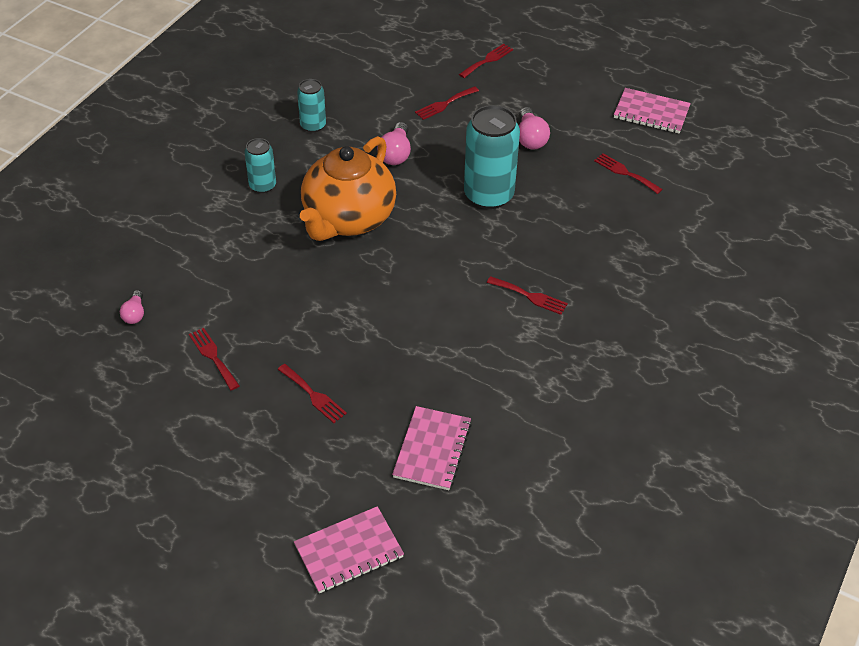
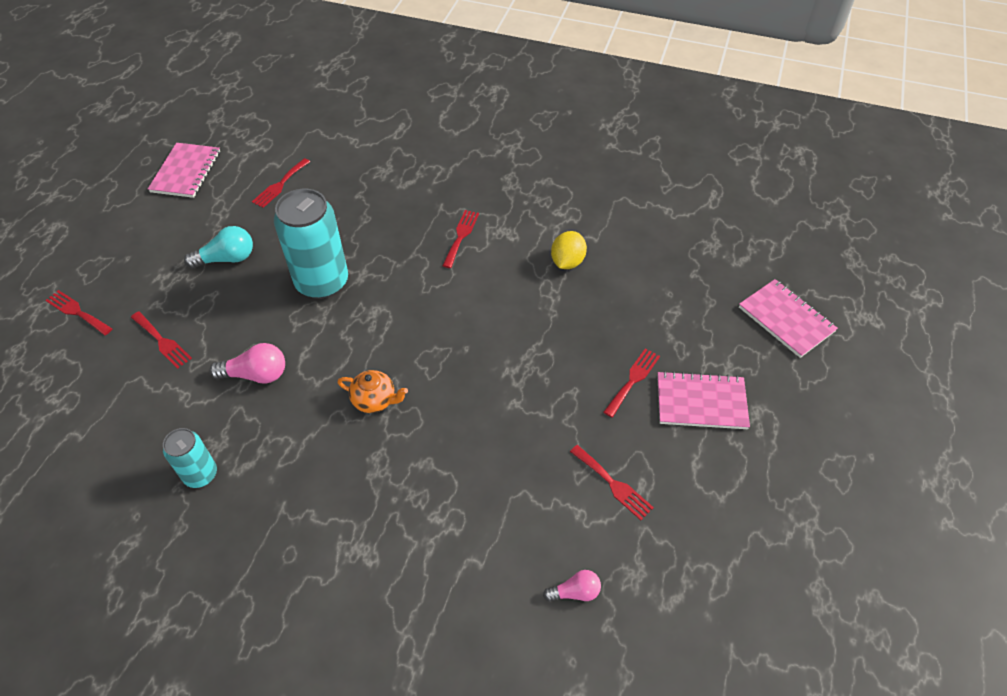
camera: 100 degrees left, 5 degrees up
(213, 356) = (613, 484): red fork -> red fork turned 90 degrees counterclockwise
(262, 185) = (324, 506): turquoise can -> none
(348, 219) = (375, 400): orange teapot -> orange teapot, size x0.41
(432, 450) = (660, 280): pink notebook -> pink notebook (701, 402)
(476, 375) = (567, 262): none -> yellow lemon
(530, 138) = (227, 259): pink light bulb -> turquoise light bulb

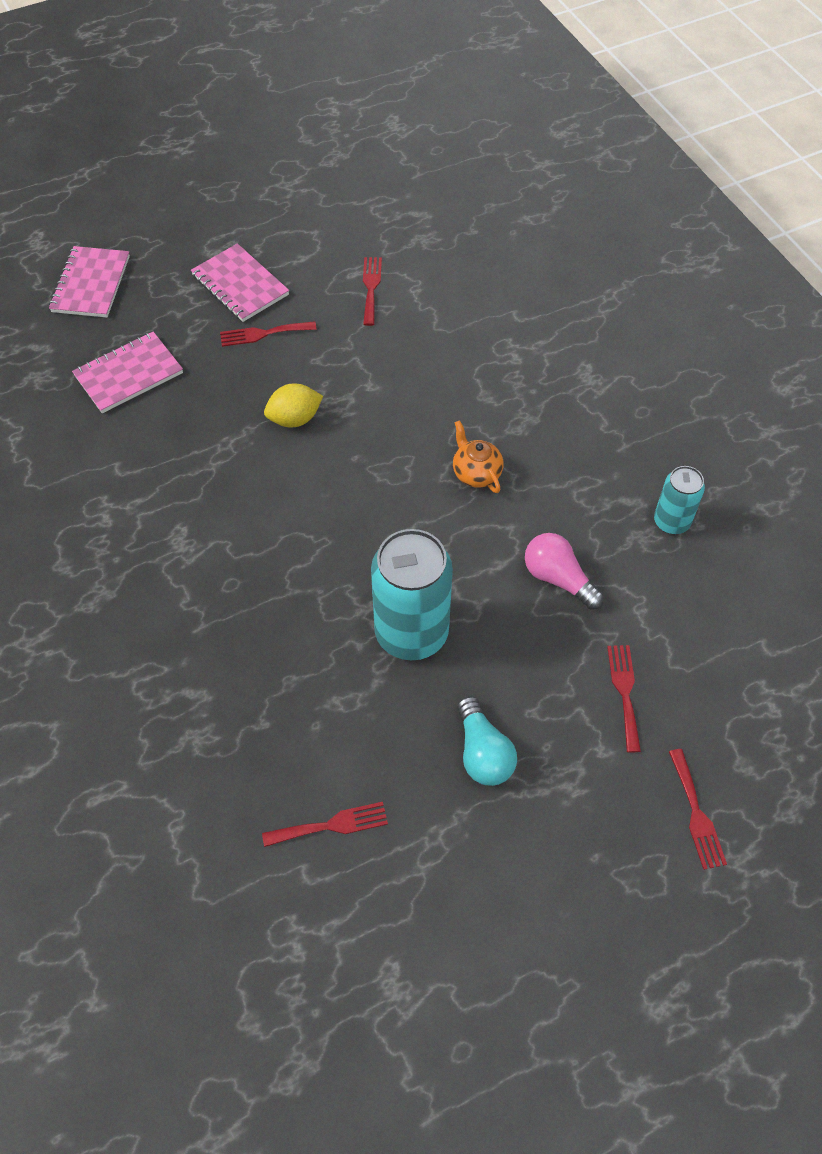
camera: 135 degrees left, 5 degrees up
(186, 172) = (424, 967): pink notebook -> pink notebook (128, 374)
(227, 259) = (483, 753): turquoise light bulb -> turquoise light bulb turned 135 degrees counterclockwise
(461, 236) = (225, 572): red fork -> none
(567, 262) = (171, 463): yellow lemon -> yellow lemon (295, 419)
(575, 592) = (471, 257): pink light bulb -> none

